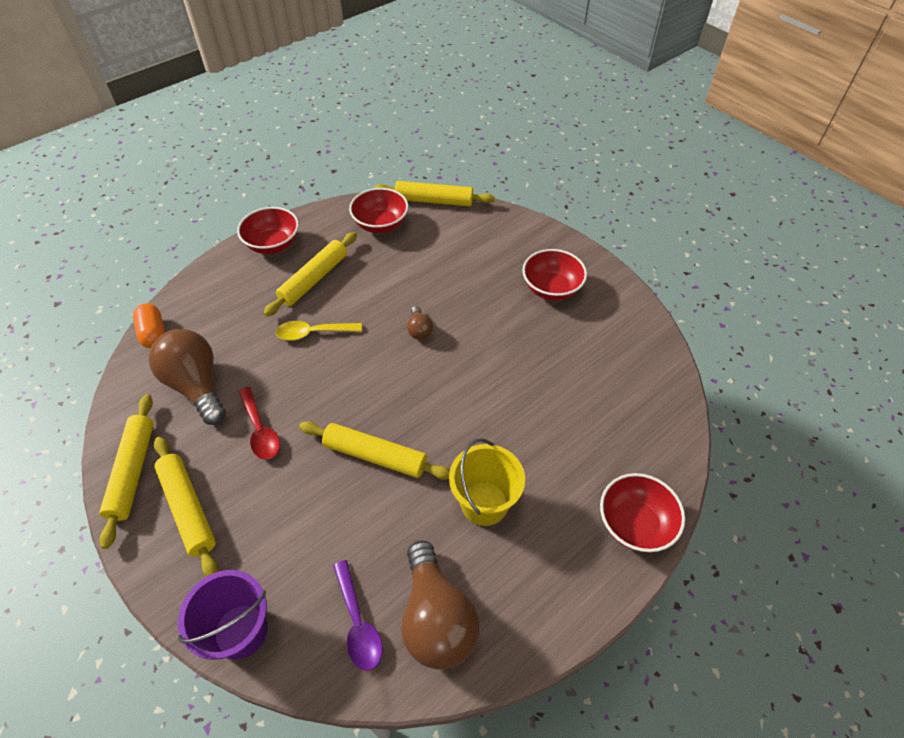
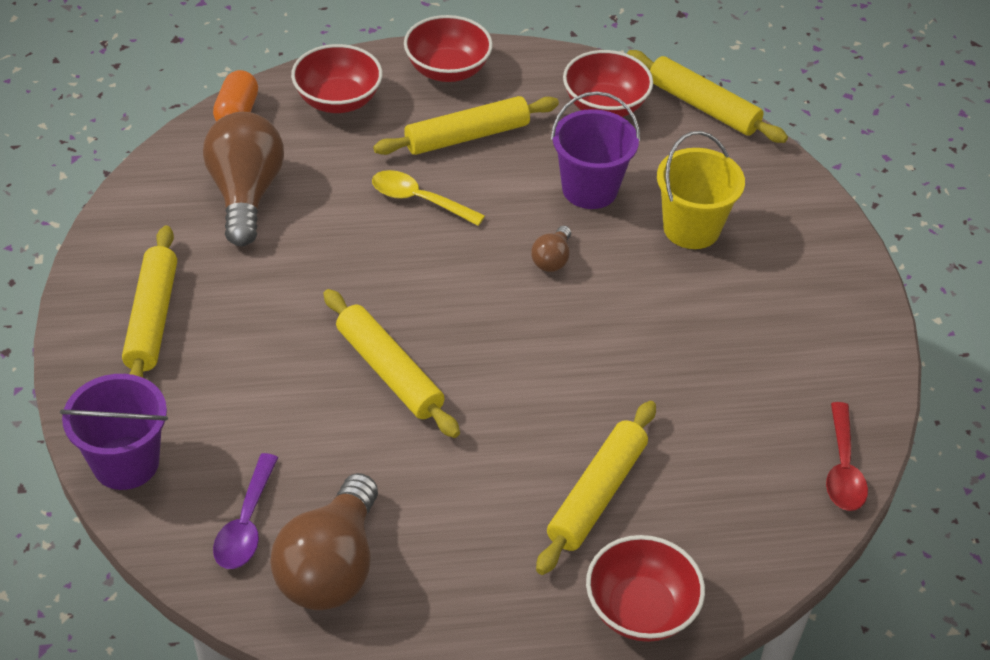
camera: 30 degrees right, 5 degrees down
(133, 471) = (121, 251): yellow rolling pin -> yellow rolling pin (597, 494)
(260, 430) = (281, 278): red spoon -> red spoon (843, 468)
(409, 277) = (589, 189): none -> purple bucket
(484, 503) = (475, 488): yellow bucket -> yellow bucket (691, 228)
(551, 288) = (772, 294): red bowl -> red bowl (338, 100)

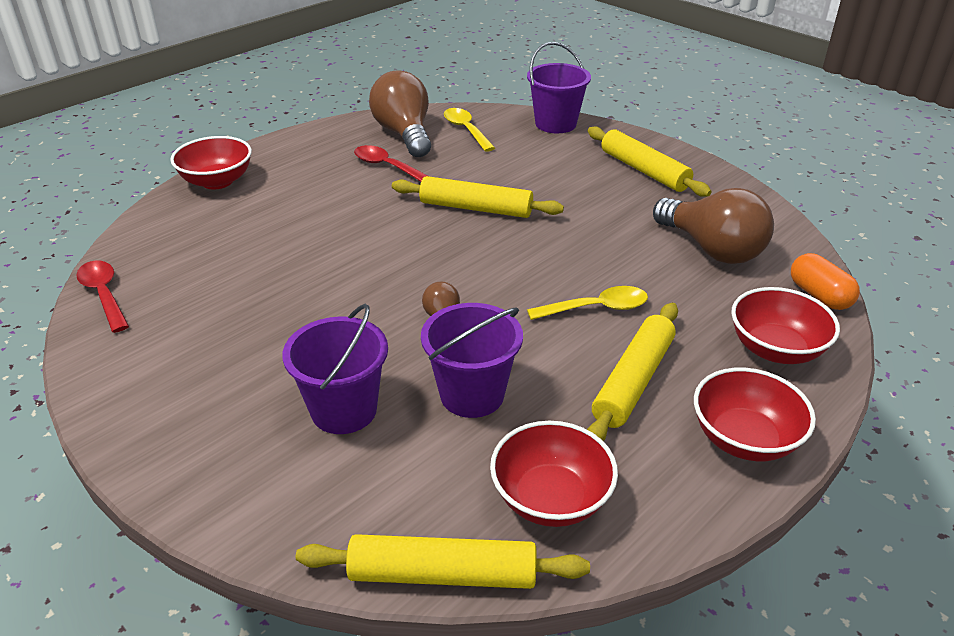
camera: 145 degrees right, 10 degrees down
(246, 523) = (466, 130): purple spoon -> yellow spoon
(415, 507) = (387, 166): none -> red spoon
(597, 494) = (282, 212): yellow rolling pin -> none
(691, 228) = (344, 410): yellow bucket -> purple bucket

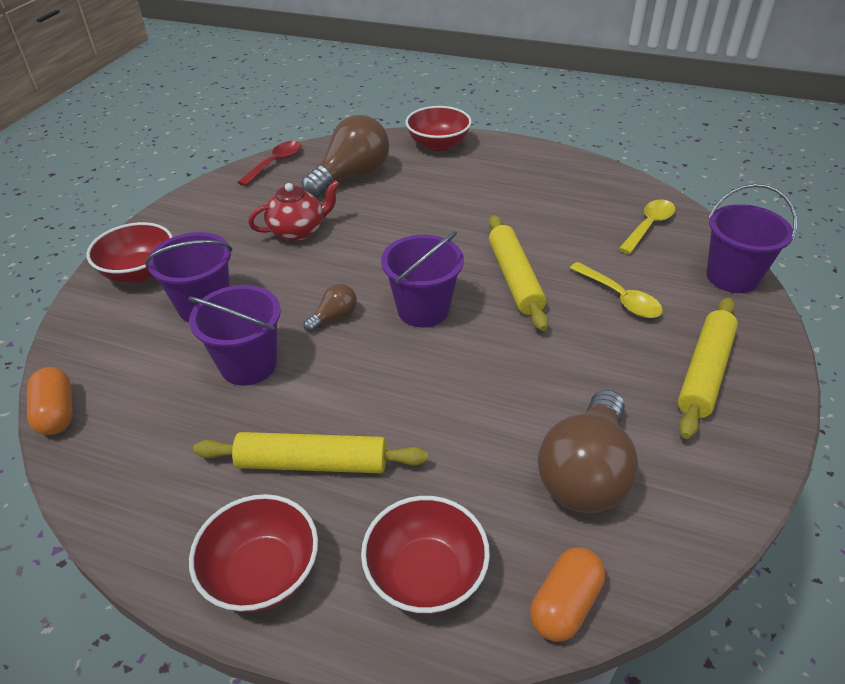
camera: 65 degrees right, 5 degrees up
(271, 310) = (298, 231): none -> red teapot
(387, 166) = (536, 208): red spoon -> none
(404, 134) = (600, 196): brown light bulb -> brown light bulb (352, 176)
(442, 573) = (57, 413): yellow rolling pin -> orange capsule
(477, 266) = (423, 310): none -> purple bucket
(551, 498) = (143, 449): red bowl -> red bowl (139, 272)
(596, 308) = (409, 406): yellow spoon -> yellow spoon (620, 298)

